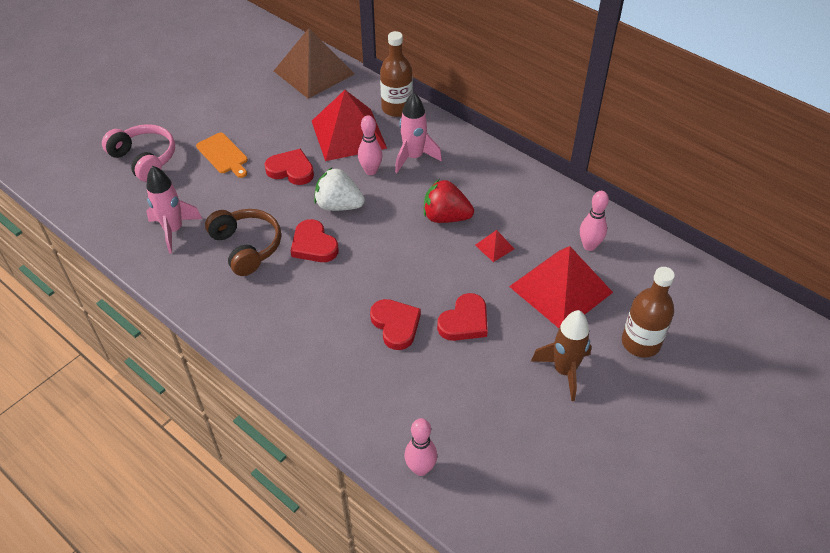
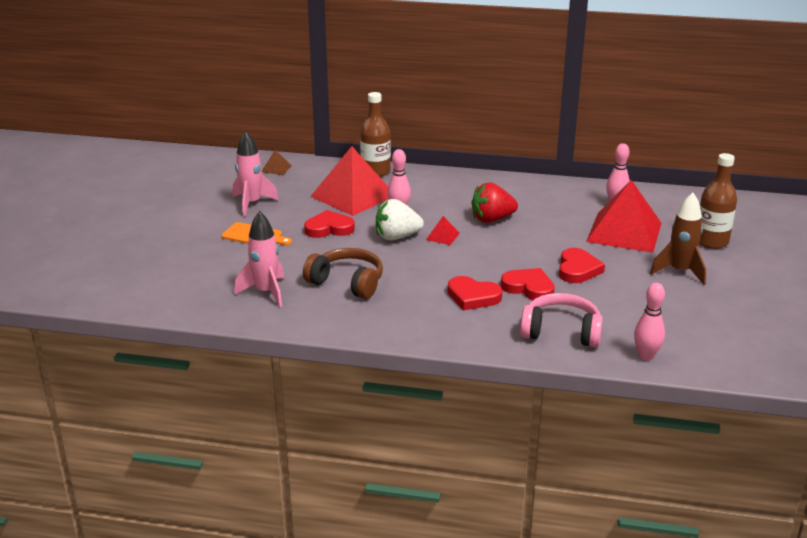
camera: 30 degrees left, 20 degrees down
(144, 159) = (180, 258): pink headphones -> pink headphones (561, 332)
(313, 245) = (404, 265): red heart -> red heart (473, 297)
(314, 72) = (276, 168): brown pyramid -> brown pyramid, size x0.40
(413, 157) = (424, 194): pink rocket -> pink rocket (252, 204)
(494, 246) = (549, 224): red pyramid -> red pyramid (442, 236)

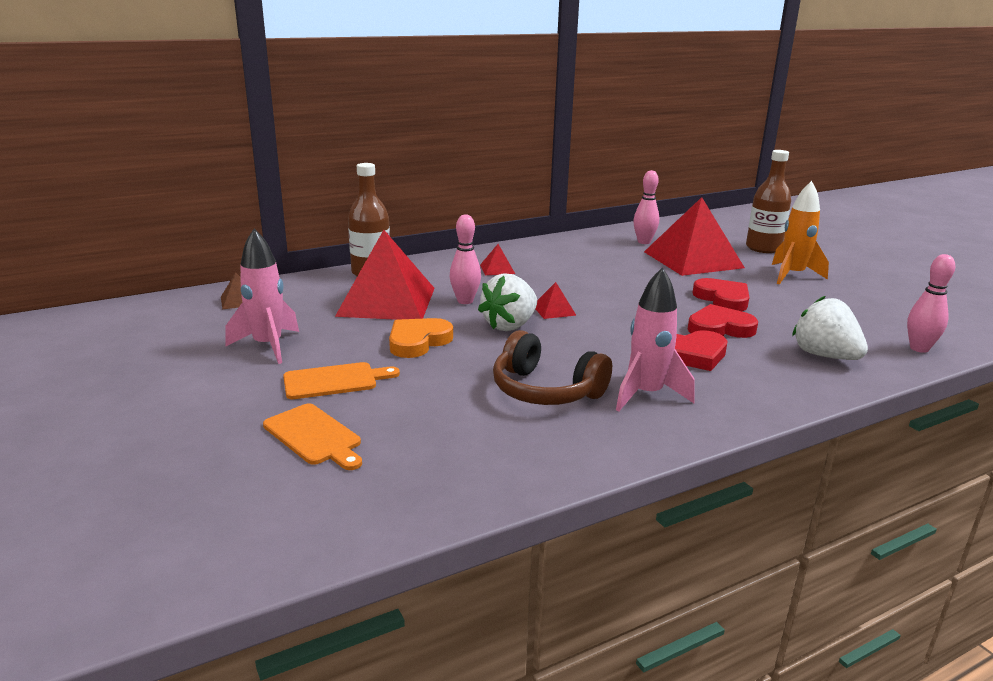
camera: 40 degrees left, 5 degrees down
(206, 261) = (314, 436): none -> orange cutting board
(266, 292) = (469, 442): pink rocket -> pink rocket (646, 395)
(329, 228) = (418, 341): red heart -> orange heart
(347, 282) = (545, 391): brown headphones -> brown headphones turned 135 degrees counterclockwise
(460, 193) = (497, 269): none -> red pyramid
(492, 219) = (569, 282): red strawberry -> none
(561, 332) = (824, 355): pink headphones -> white strawberry
(679, 272) = (792, 275): brown rocket -> orange rocket

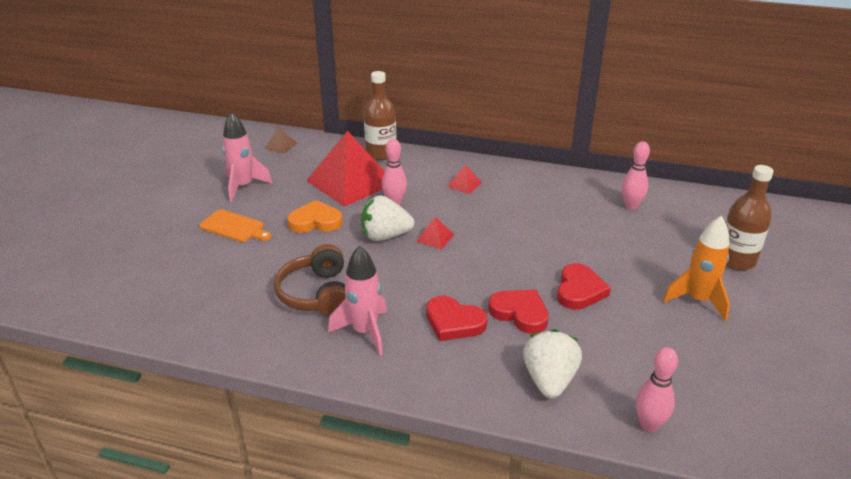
camera: 45 degrees right, 10 degrees up
(314, 436) = (173, 257): orange cutting board -> none
(692, 259) = (637, 242): red pyramid -> none

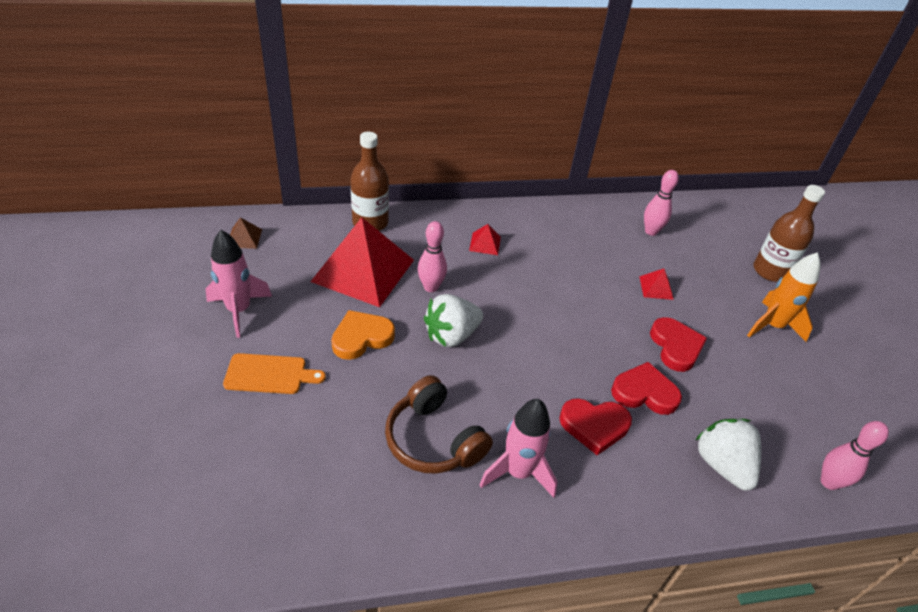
camera: 30 degrees left, 10 degrees up
(435, 237) = (503, 322): red pyramid -> red pyramid (656, 287)

